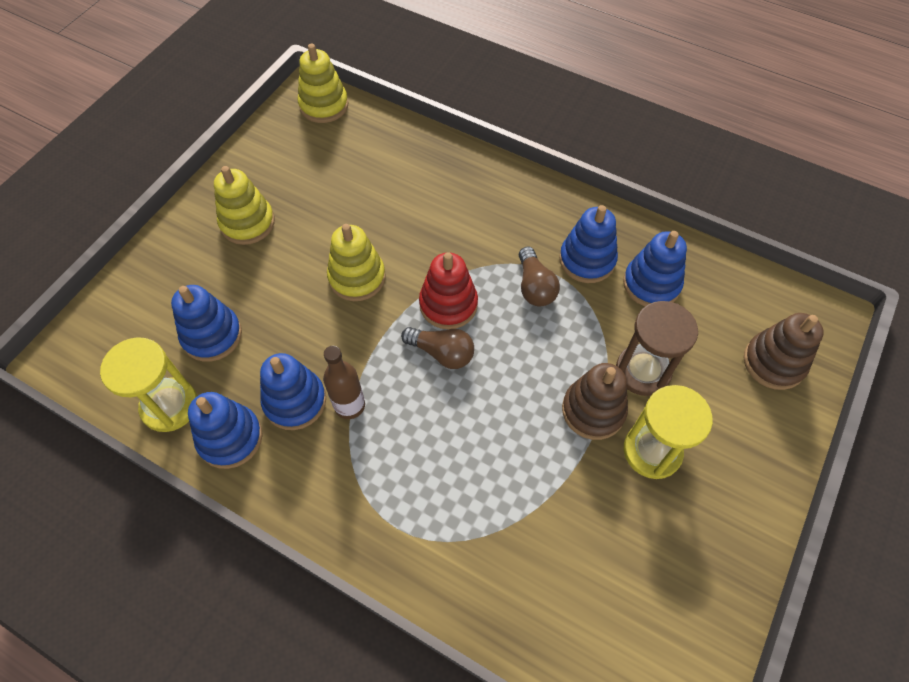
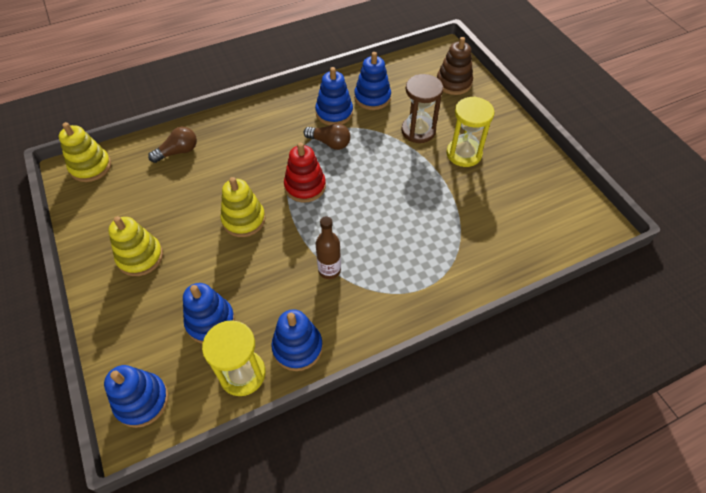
camera: 55 degrees left, 5 degrees down
(295, 401) = (302, 297): blue stacking toy -> blue stacking toy (142, 401)
(442, 353) = (334, 207): brown light bulb -> brown light bulb (178, 152)
(593, 410) = (424, 163): brown stacking toy -> none

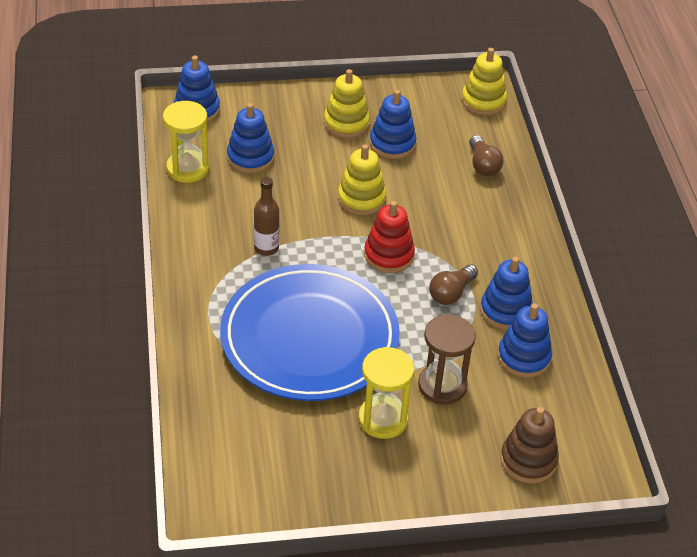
camera: 105 degrees right, 10 degrees down
(297, 347) = (193, 207): blue stacking toy -> blue stacking toy (392, 144)
(414, 212) = (309, 338): none -> blue plate

